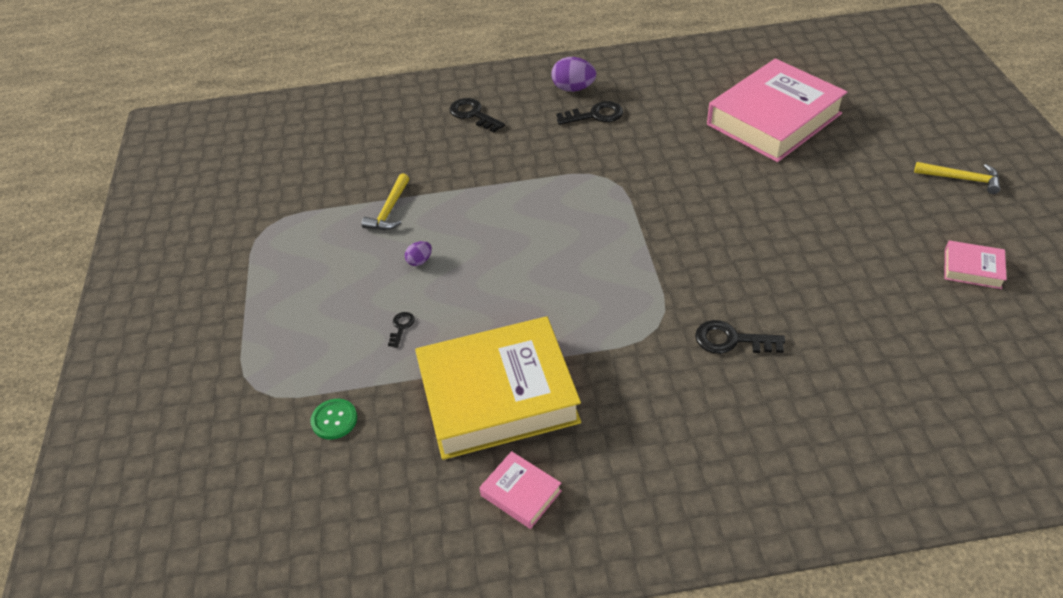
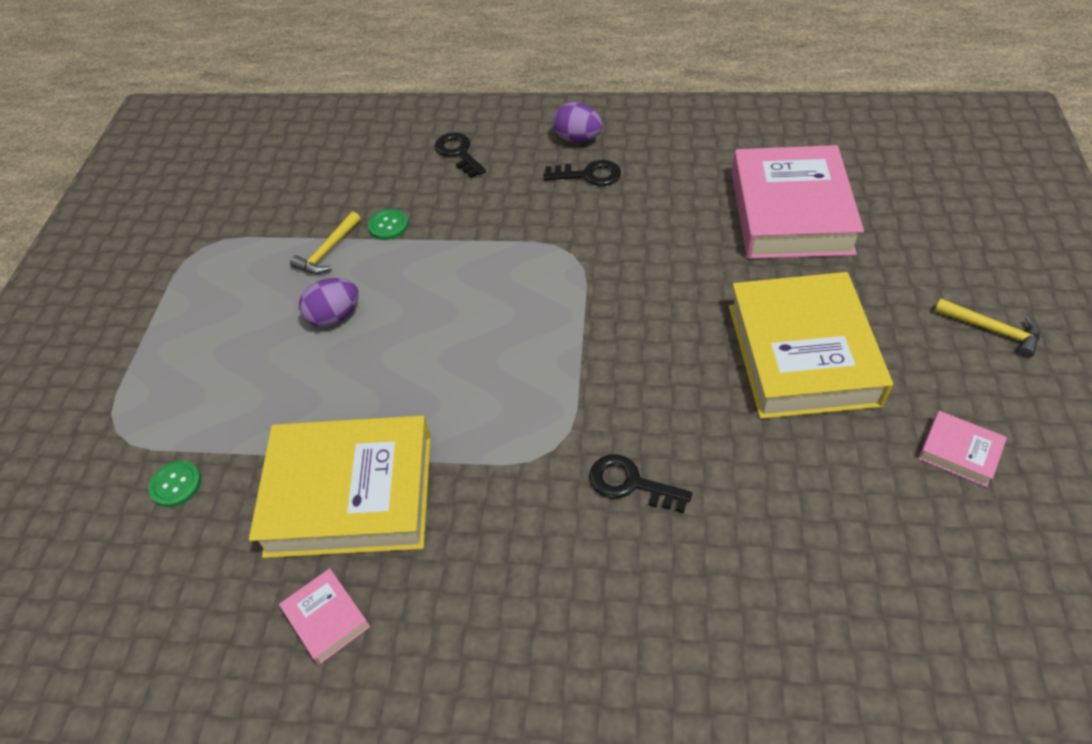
camera: 15 degrees right, 5 degrees up
(401, 327) = (285, 391): black key -> none
(420, 261) = (334, 316): purple egg -> purple egg, size x1.83
(435, 181) = (388, 226): none -> green button
(773, 119) = (790, 212): pink book -> pink book turned 60 degrees counterclockwise
(826, 221) = (802, 354): none -> yellow book

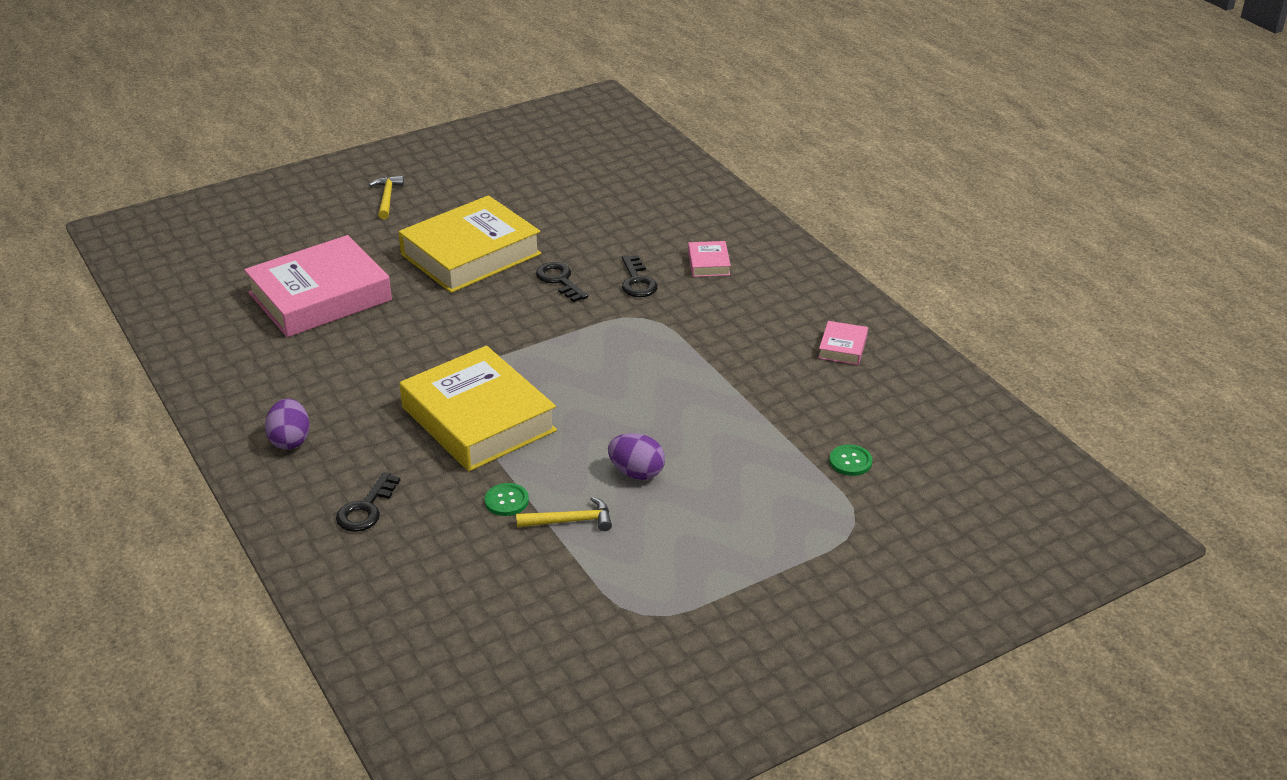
camera: 130 degrees left, 15 degrees down
(350, 494) = (765, 380): yellow book -> yellow book (478, 419)
(588, 175) = (343, 412): black key -> black key (559, 280)
(959, 452) = (501, 190): pink book -> pink book (708, 263)

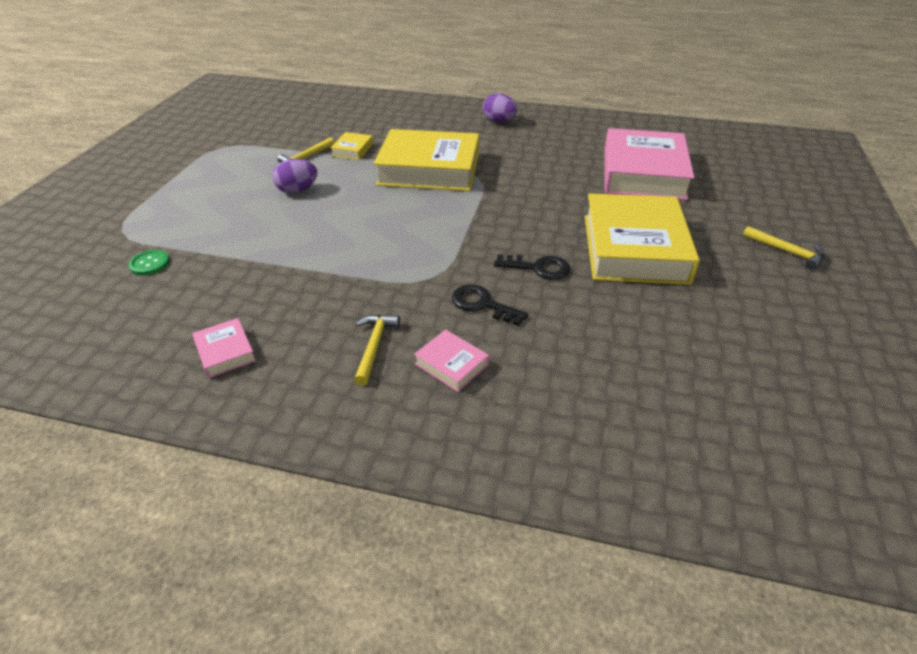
camera: 135 degrees right, 5 degrees up
(366, 509) = (414, 120): black key -> none
(506, 501) = (352, 150): green button -> yellow book
(742, 297) = (374, 346): none -> yellow hammer

